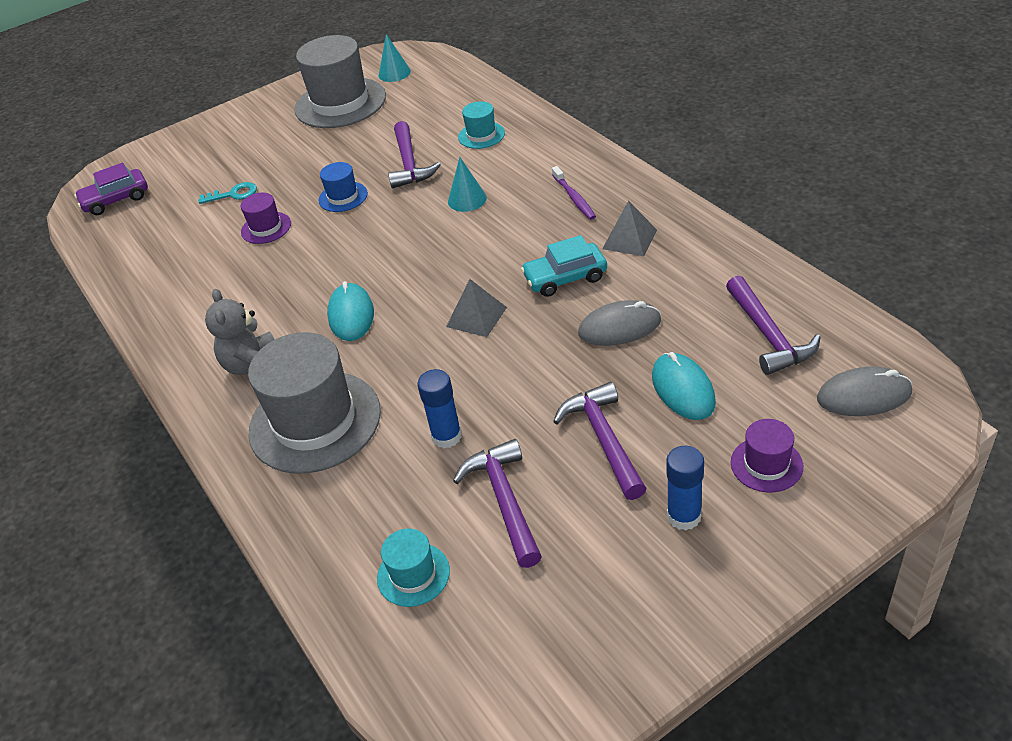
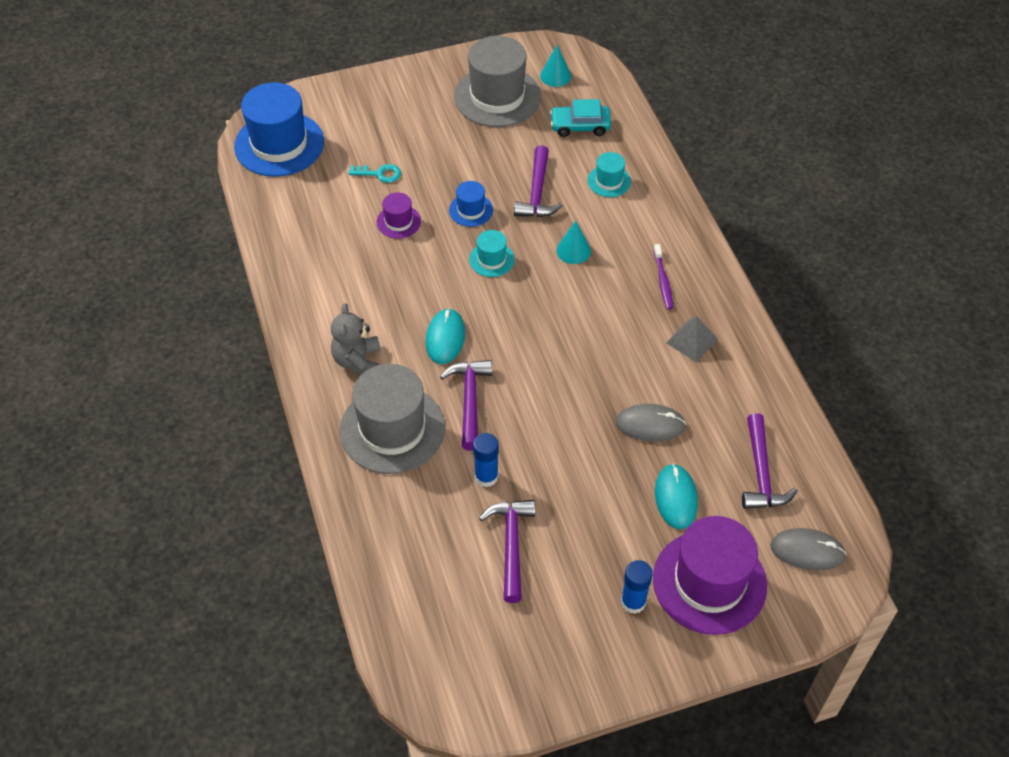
camera: 10 degrees right, 10 degrees up
(116, 200) = (279, 144): purple car -> blue hat
(413, 574) = (429, 580): turquoise hat -> turquoise hat (491, 259)
(476, 317) = (543, 375): grey pyramid -> none
(565, 278) = (625, 361): turquoise car -> turquoise car (580, 126)
(603, 439) = (600, 520): purple hammer -> purple hammer (469, 400)
(766, 464) = (709, 582): purple hat -> purple hat, size x2.11

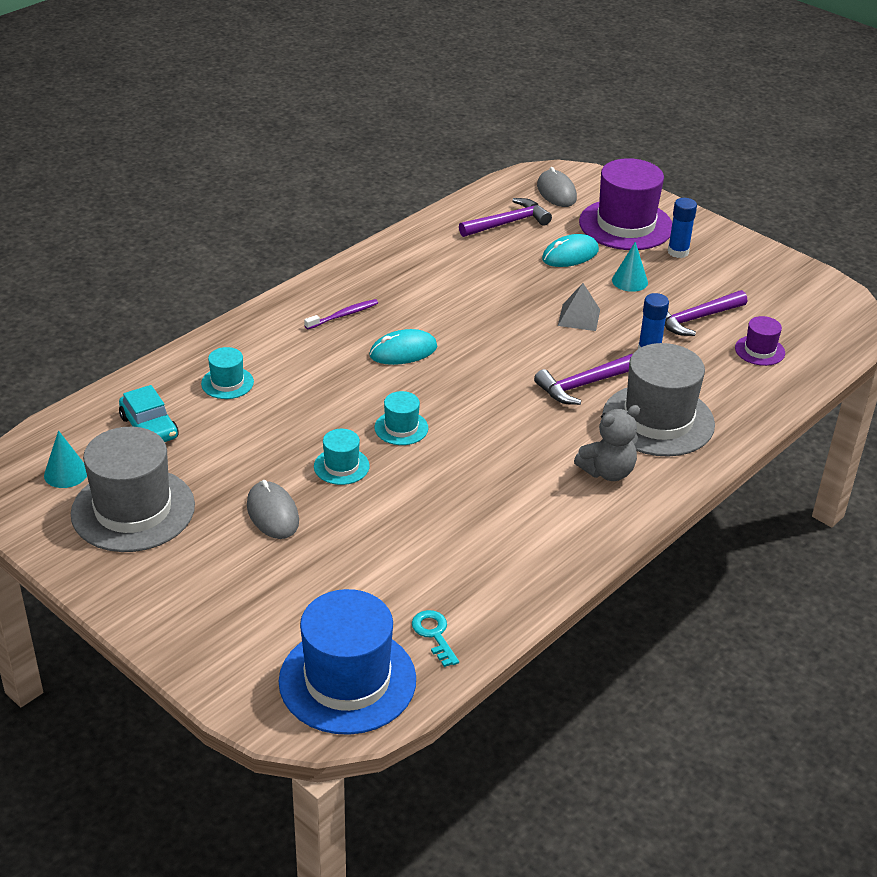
camera: 120 degrees left, 15 degrees down
(379, 174) = (336, 561): turquoise key -> turquoise key (434, 634)
(398, 222) = (400, 515): purple hat -> purple hat (759, 350)
(445, 338) = (527, 424): turquoise mouse -> turquoise mouse (403, 351)
(471, 210) = (341, 466): blue hat -> turquoise hat
(537, 192) = (279, 427): purple hammer -> none
(573, 250) = (346, 378): turquoise cone -> turquoise cone (629, 281)
(650, 424) = (513, 283): grey mouse -> grey mouse (272, 513)
(691, 341) = (402, 283): grey pyramid -> grey pyramid (579, 317)

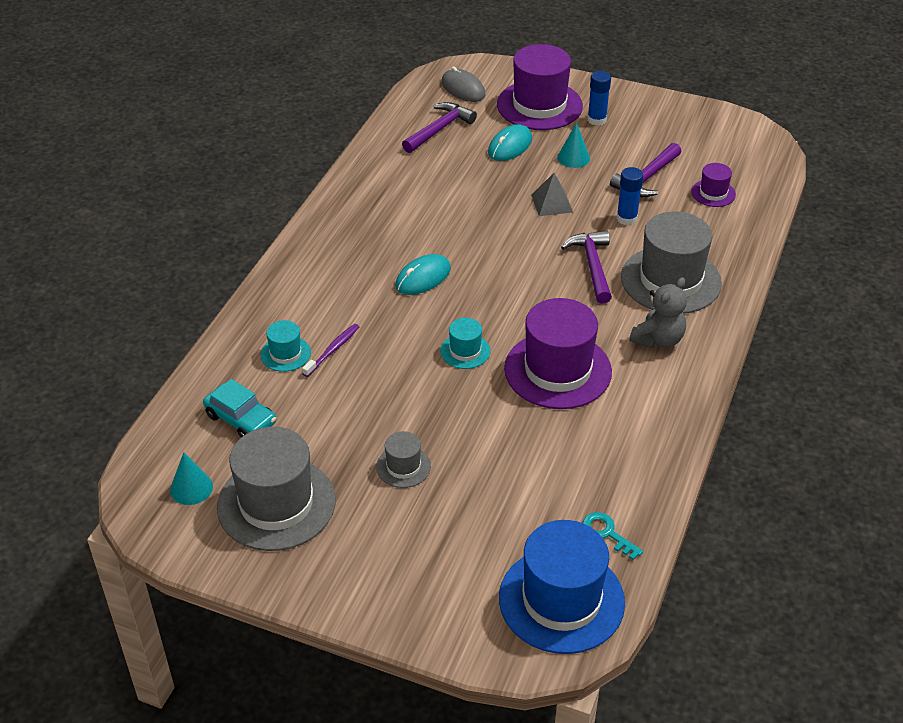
camera: 20 degrees left, 5 degrees up
(272, 513) = (403, 467): grey mouse -> grey hat
(341, 466) = (436, 403): turquoise hat -> none
(343, 315) = (349, 257): purple toothbrush -> purple toothbrush (332, 350)
(483, 471) = (557, 370): none -> purple hat
(583, 385) = (592, 266): purple hammer -> purple hammer turned 135 degrees clockwise

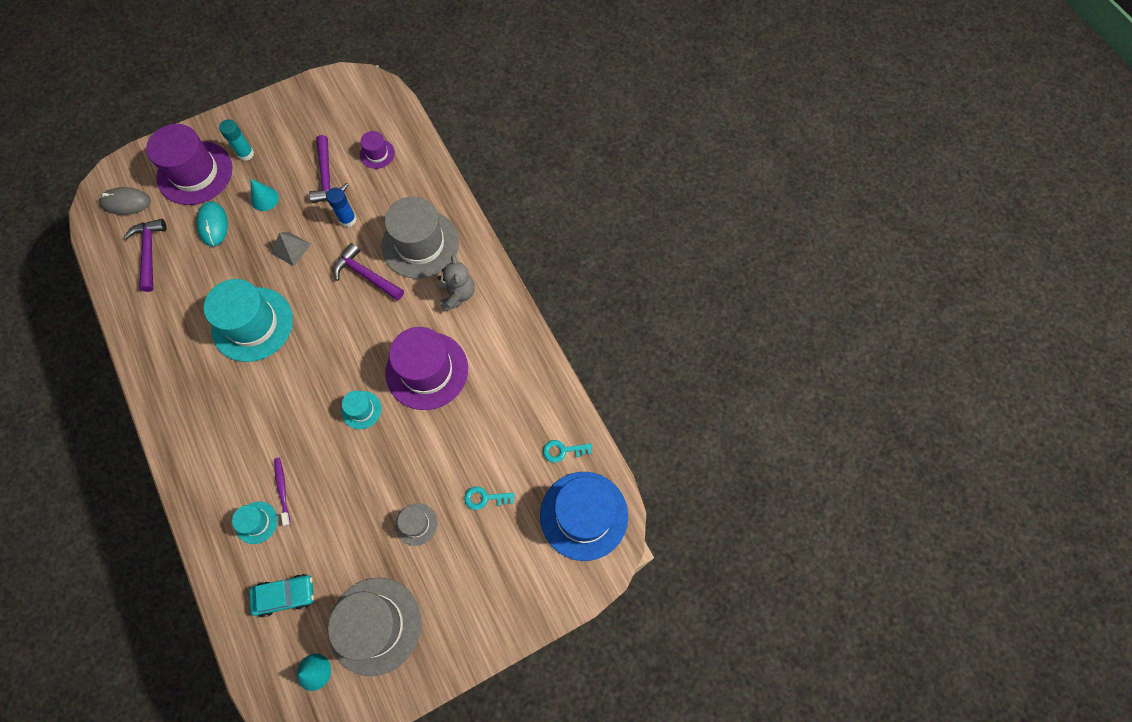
camera: 50 degrees left, 25 degrees up
(423, 277) = (275, 381): turquoise mouse -> none
(455, 228) = (252, 324): none -> turquoise hat
(486, 502) = (485, 498): none -> turquoise key
(596, 120) = (246, 154): blue glue stick -> turquoise glue stick

